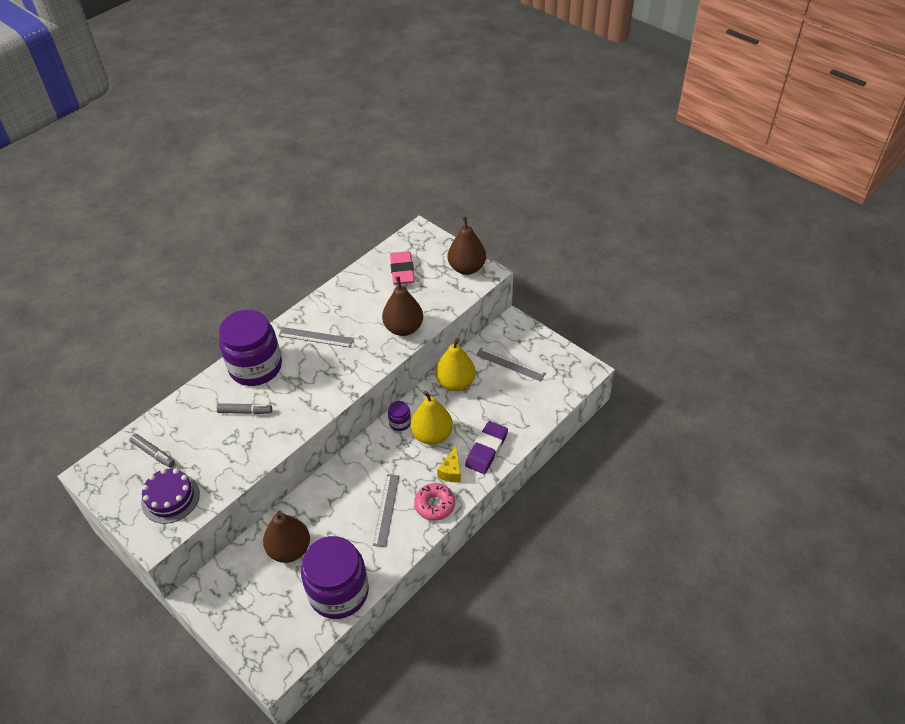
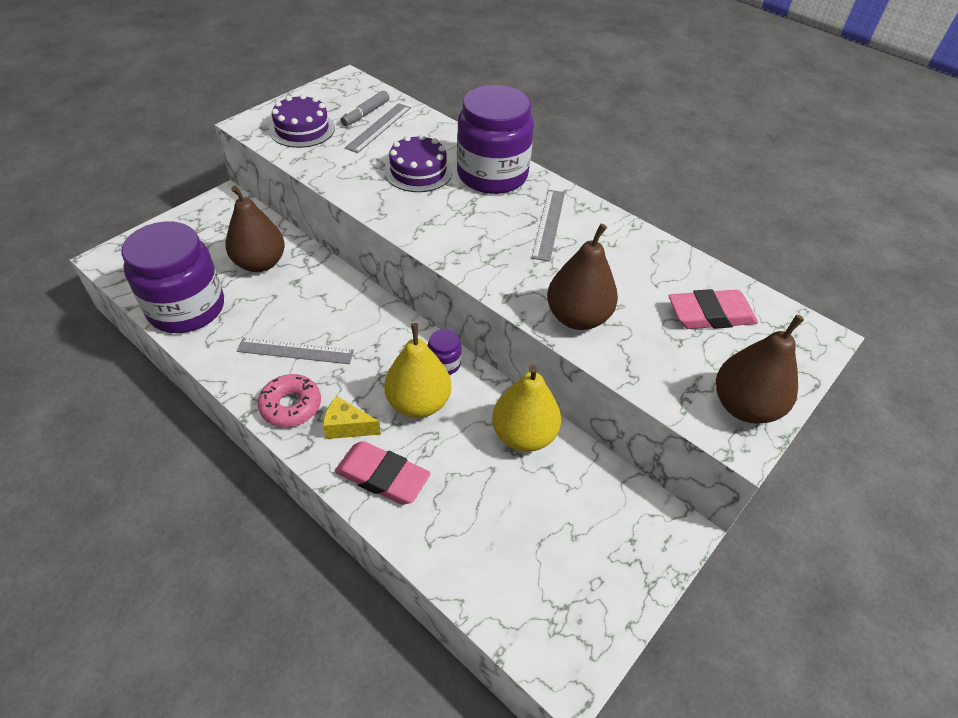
camera: 85 degrees right, 0 degrees up
(245, 412) = (418, 171): grey marker -> purple cake
(486, 450) = (382, 476): purple eraser -> pink eraser
(510, 364) = (571, 521): grey ruler -> grey ruler (379, 127)

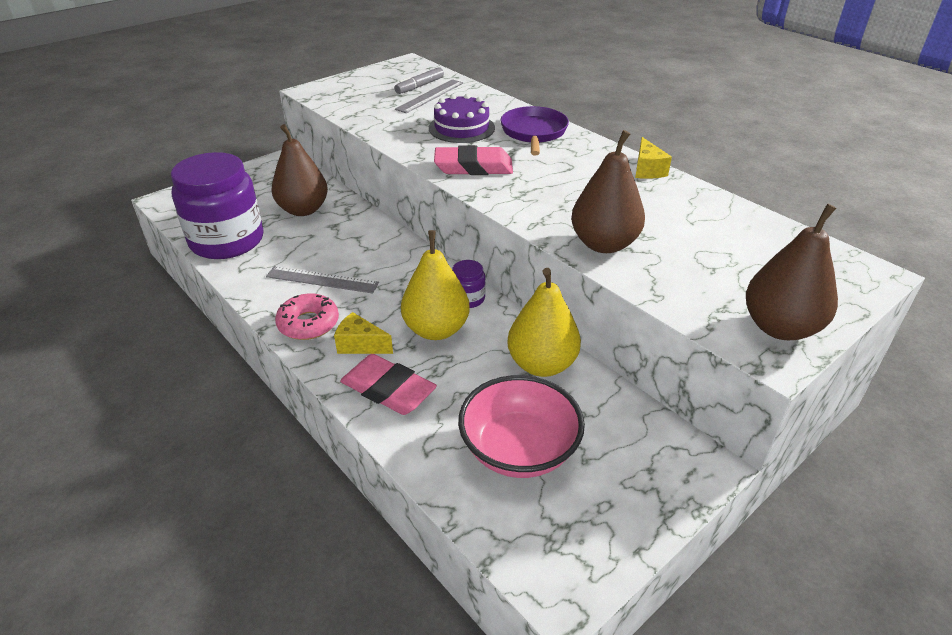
camera: 10 degrees right, 10 degrees down
(302, 129) = (358, 95): purple cake -> none
(492, 175) = (533, 132): purple jar -> purple pan
(514, 531) = (519, 449): none -> pink bowl
(549, 224) = (585, 171): grey ruler -> none
(608, 220) = (647, 170): none -> yellow cheese
(710, 315) = (748, 249): pink eraser -> pink eraser (473, 167)

